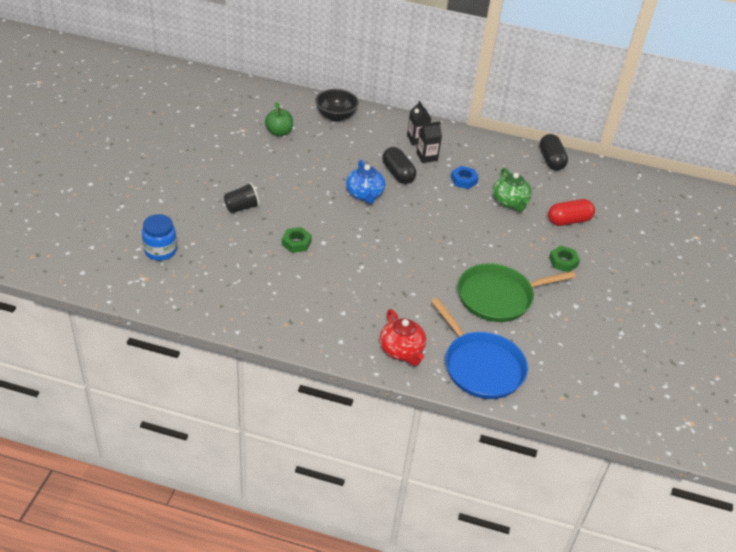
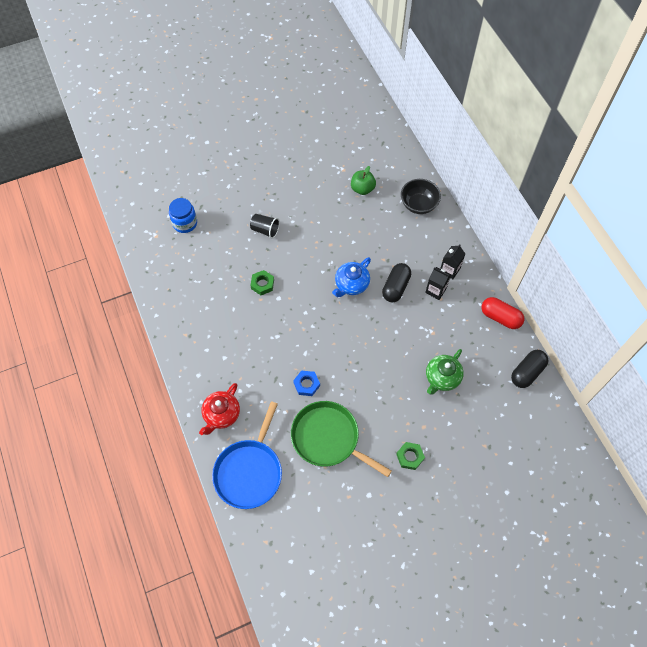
camera: 55 degrees right, 20 degrees up
(463, 180) = (434, 331): blue nut -> blue nut (306, 384)
(568, 221) = (463, 431): red capsule -> red capsule (500, 317)

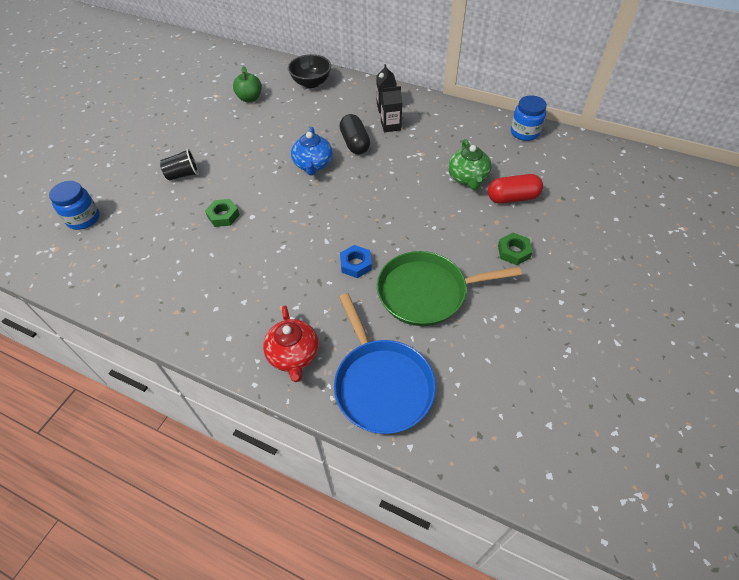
camera: 40 degrees left, 10 degrees down
(500, 317) = (461, 112): red capsule -> red capsule (512, 198)
(527, 372) = (524, 132): black capsule -> blue jar

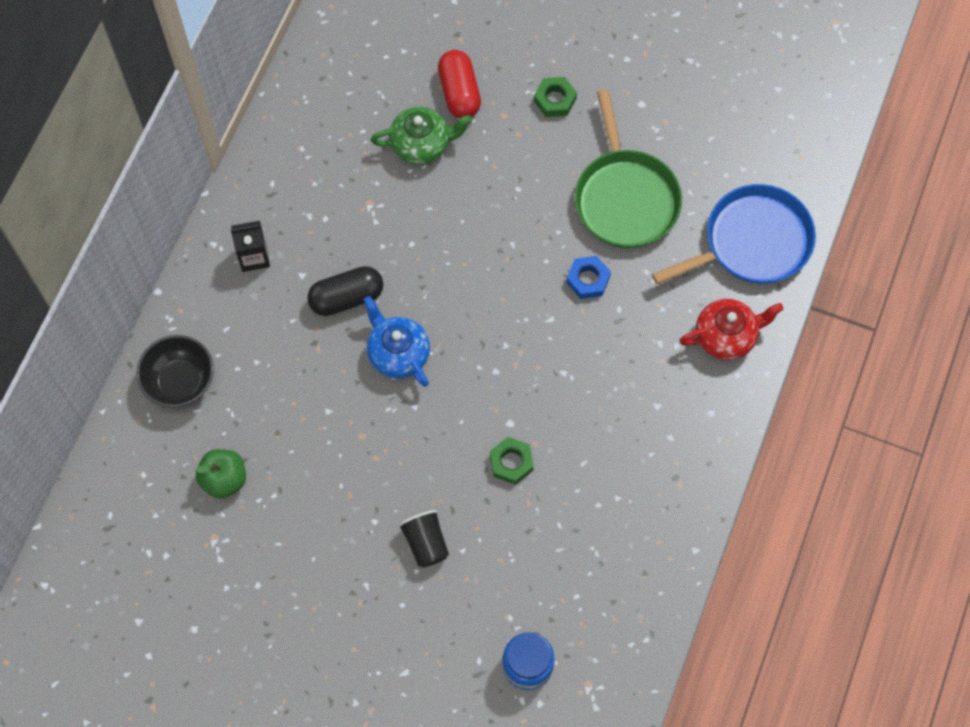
camera: 95 degrees left, 15 degrees up
(313, 164) = (398, 353): blue teapot -> blue teapot turned 120 degrees counterclockwise
(390, 126) = (303, 248): black carton -> none
(524, 132) = (319, 64): blue jar -> none

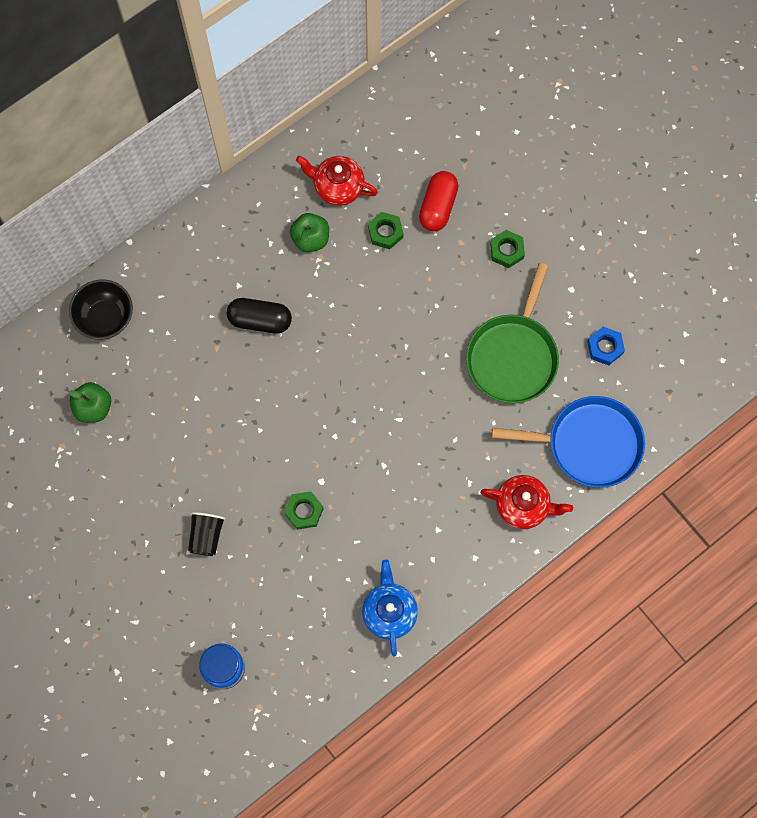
camera: 30 degrees right, 5 degrees up
(254, 257) = (212, 253): black carton -> none
(345, 125) = (337, 187): none -> red teapot
(349, 190) = (310, 239): none -> green apple
(398, 353) = (272, 383): blue teapot -> blue teapot (389, 611)
(421, 144) = (385, 232): green teapot -> green nut
(588, 280) = (445, 404): blue nut -> blue nut (605, 347)

